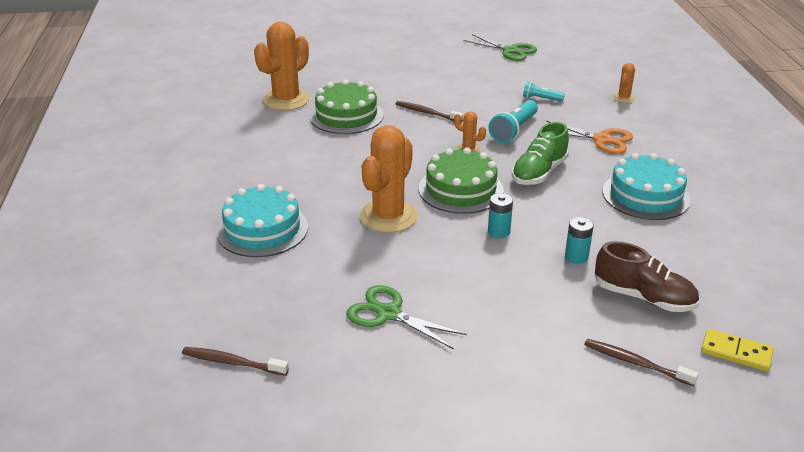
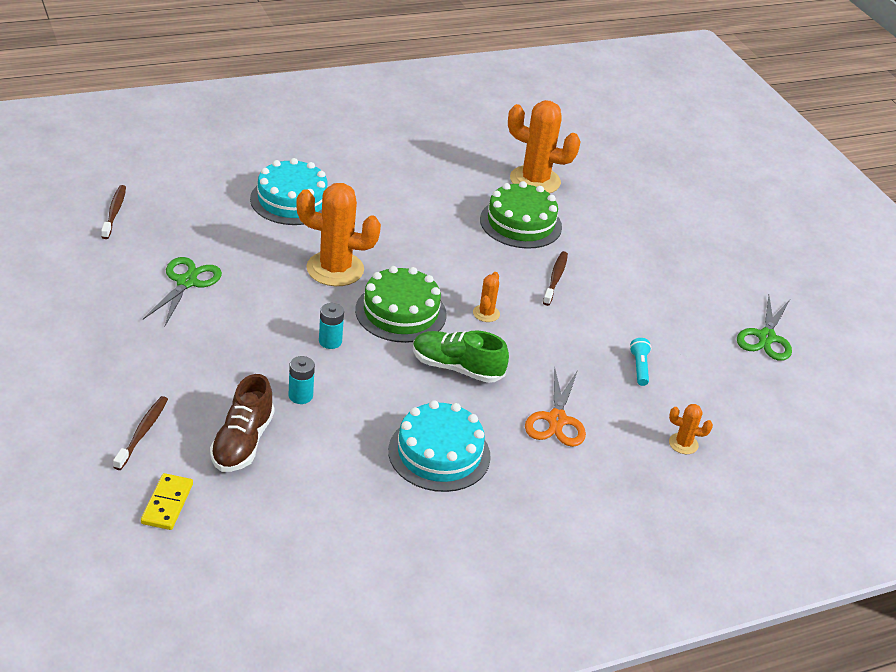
camera: 70 degrees right, 5 degrees up
(514, 130) = (546, 346): turquoise flashlight -> none

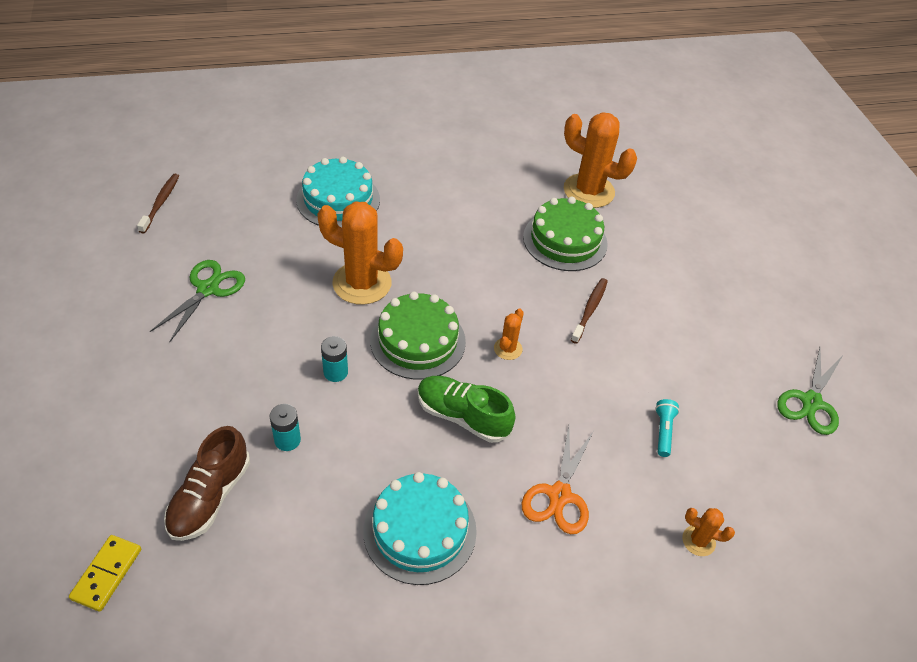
camera: 10 degrees right, 10 degrees up
(142, 432) = (109, 474): brown toothbrush -> none

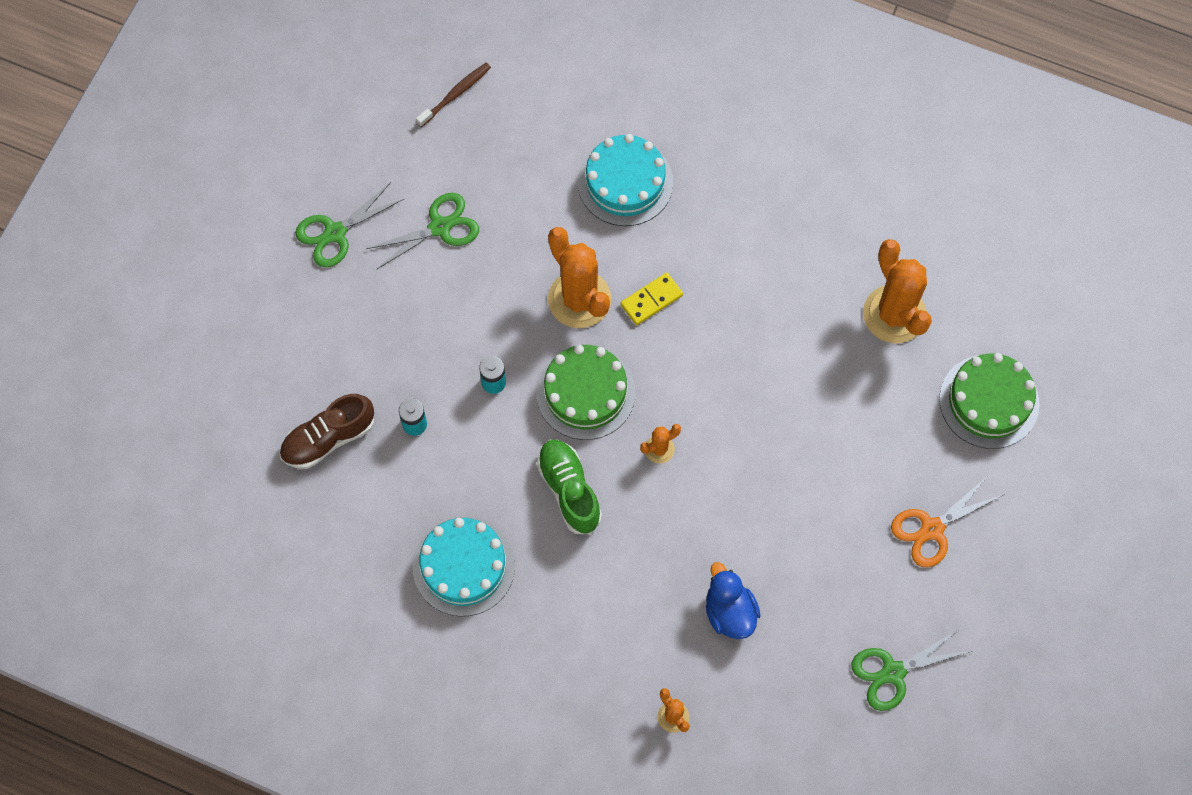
camera: 40 degrees right, 20 degrees up
(107, 574) = (226, 456): yellow domino -> yellow domino (651, 300)
(112, 335) = (335, 233): none -> green scissors
(559, 495) = (593, 609): orange scissors -> orange scissors (932, 529)
(565, 240) = (814, 362): green cake -> green cake (989, 401)
(590, 310) = (770, 454): brown toothbrush -> none
(663, 431) = (729, 612): turquoise flashlight -> blue duck

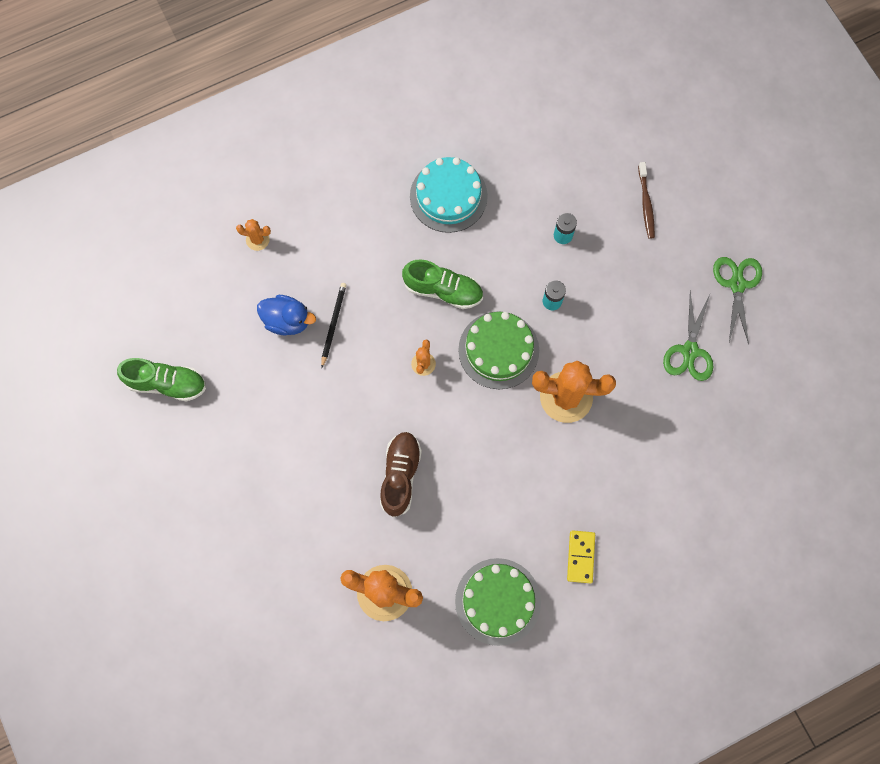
camera: 130 degrees right, 5 degrees up
(328, 438) = (594, 181): brown shoe -> brown shoe (400, 475)
(455, 94) = (786, 437): brown toothbrush -> brown toothbrush (646, 204)
(625, 182) = (628, 496): turquoise cake -> none
(651, 300) = (528, 442): yellow domino -> yellow domino (580, 557)
(694, 565) = (333, 324): none -> black pencil
(893, 672) = (167, 383): green scissors -> green shoe
(932, 529) = (227, 485): orange scissors -> none
(989, 401) = (273, 600): green cake -> green cake (498, 601)

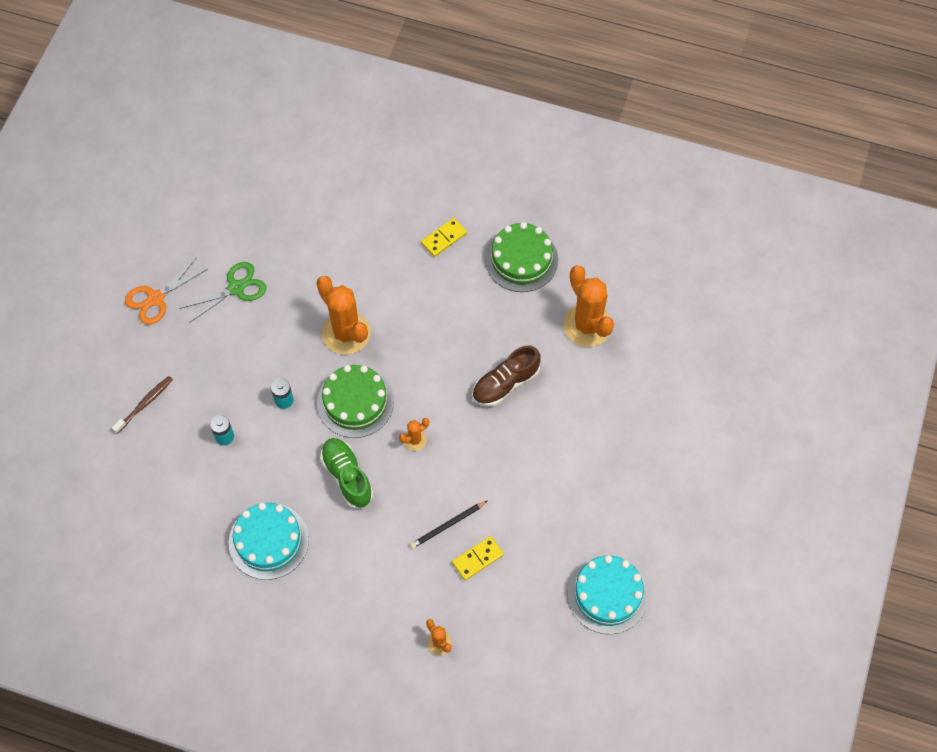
camera: 135 degrees left, 10 degrees down
(167, 383) = (607, 594): green shoe -> turquoise cake
(287, 321) = (477, 558): blue duck -> yellow domino
(737, 284) = (155, 298): green scissors -> orange scissors

